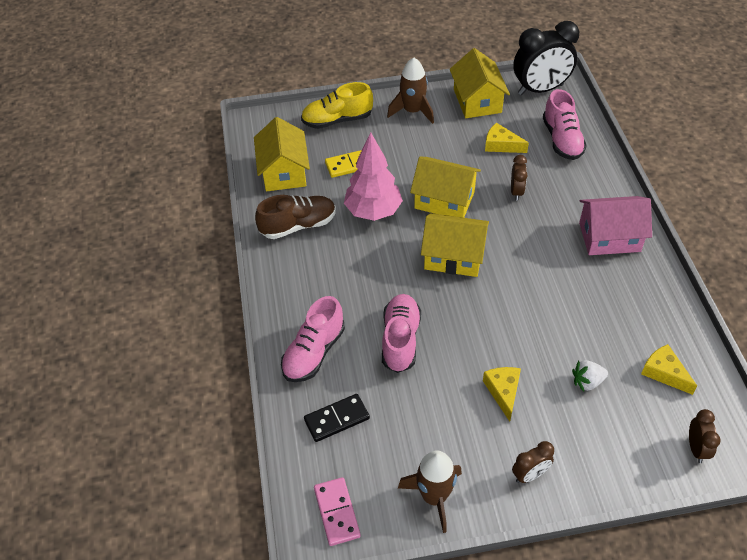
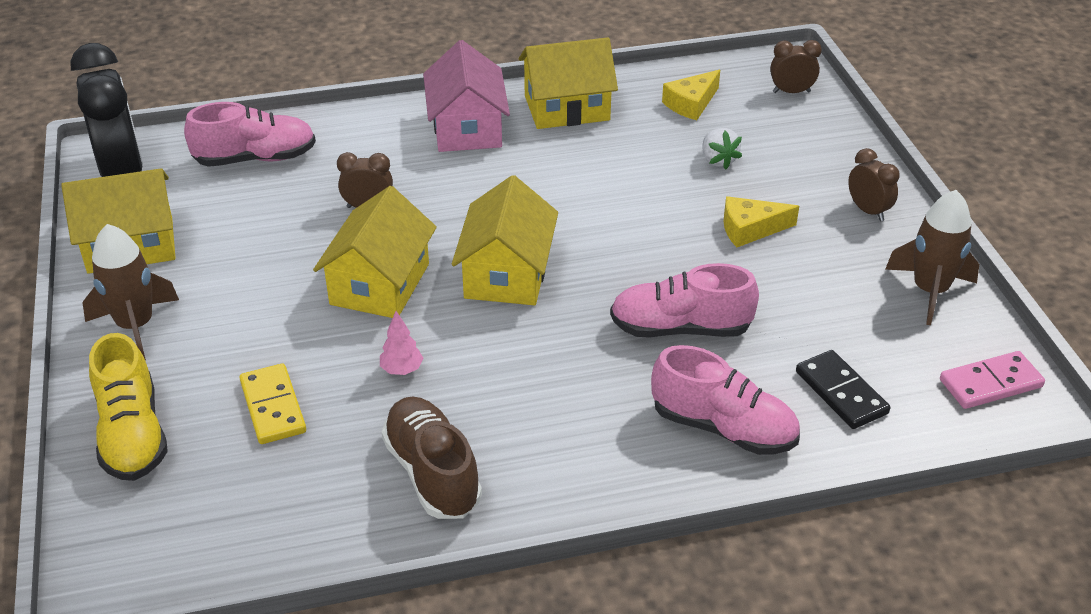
camera: 95 degrees left, 10 degrees down
(284, 172) = (276, 509): yellow house -> yellow house (567, 108)
(373, 212) = (402, 370): pink tree -> pink tree, size x0.41
(501, 145) = (255, 220): yellow cheese -> none

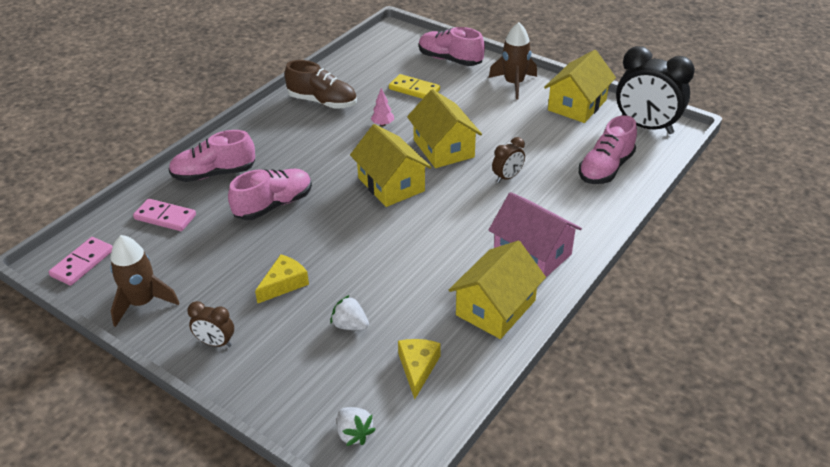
camera: 140 degrees right, 0 degrees up
(132, 435) = (450, 60): yellow shoe -> pink shoe
(791, 92) = (354, 433): brown clock -> white strawberry
(841, 392) = (165, 217): black domino -> pink domino

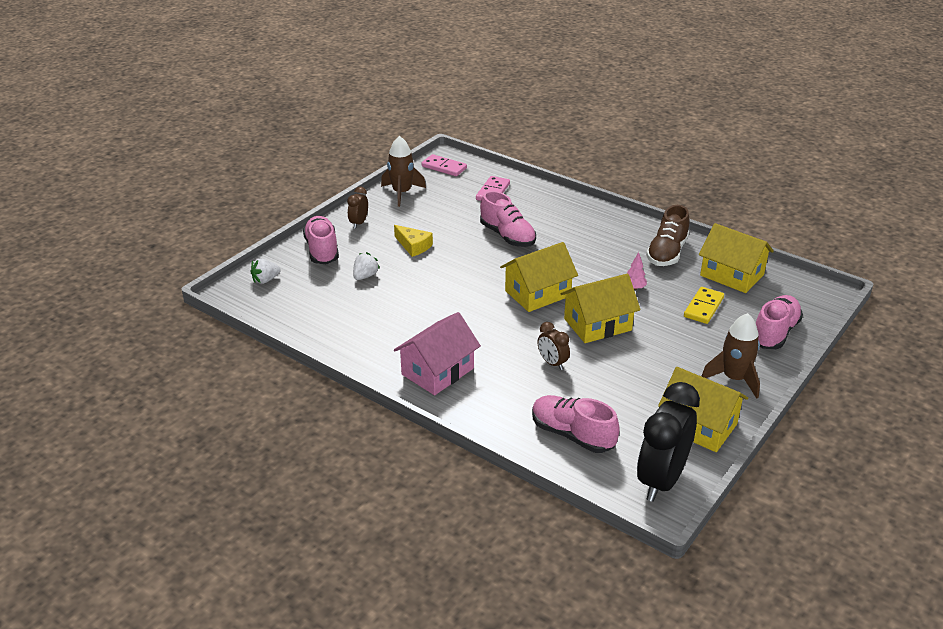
camera: 90 degrees right, 5 degrees down
(214, 174) = (548, 207): pink shoe -> pink shoe (322, 250)
(417, 368) = (316, 306): yellow cheese -> none
(495, 308) = (372, 346): yellow house -> yellow house (732, 275)

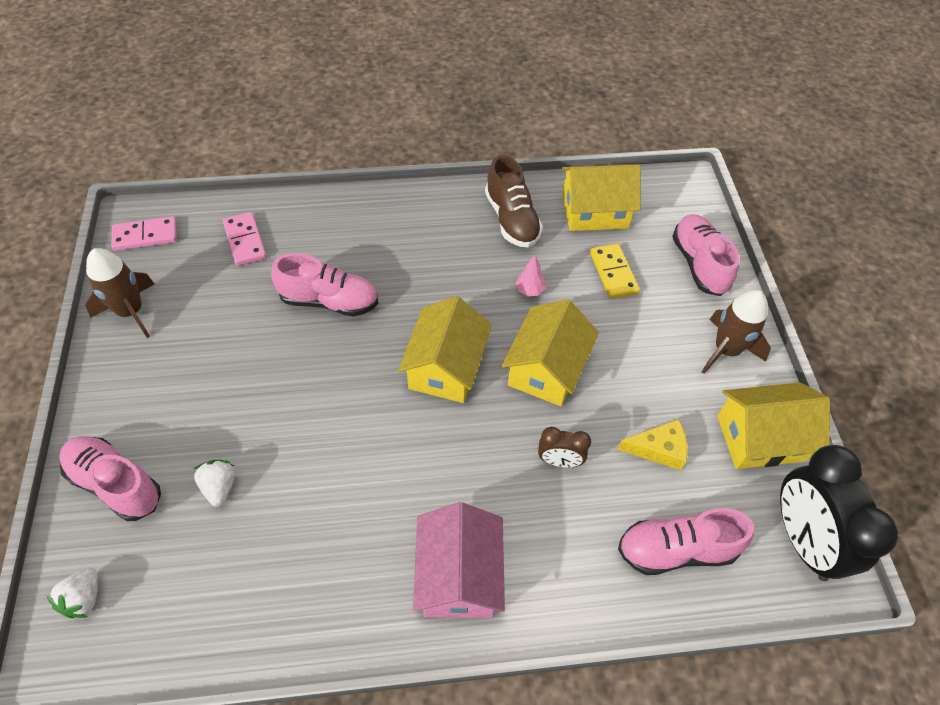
camera: 45 degrees left, 20 degrees up
(359, 223) = (121, 401): brown clock -> none
(413, 246) = (233, 392): yellow cheese -> yellow cheese (658, 449)

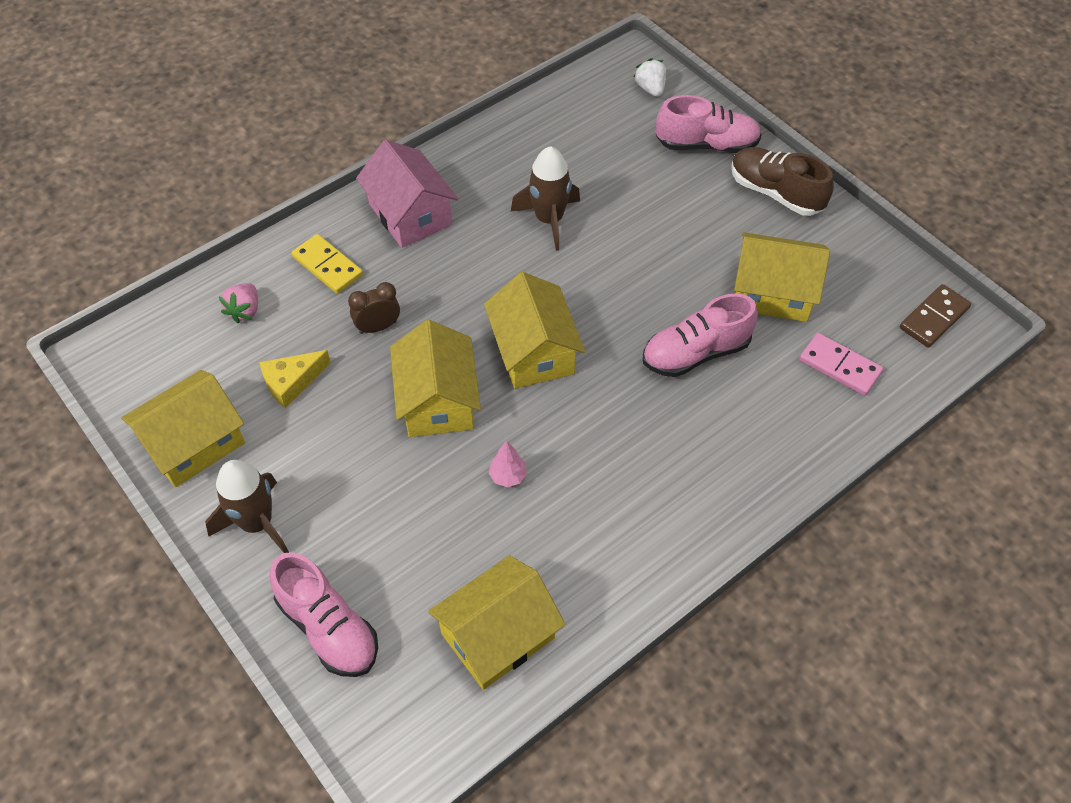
camera: 150 degrees right, 0 degrees up
(131, 311) = (852, 250): brown rocket -> brown rocket (549, 220)
(145, 236) = (934, 318): pink domino -> brown domino
(219, 487) = (632, 178): white strawberry -> none
(227, 313) = (773, 293): none -> yellow house
(512, 219) = (590, 560): brown shoe -> brown shoe (775, 193)
(613, 273) = (427, 553): yellow domino -> yellow domino (327, 266)
(676, 550) = (245, 311): pink shoe -> pink strawberry
(803, 540) = (133, 371): black clock -> none

